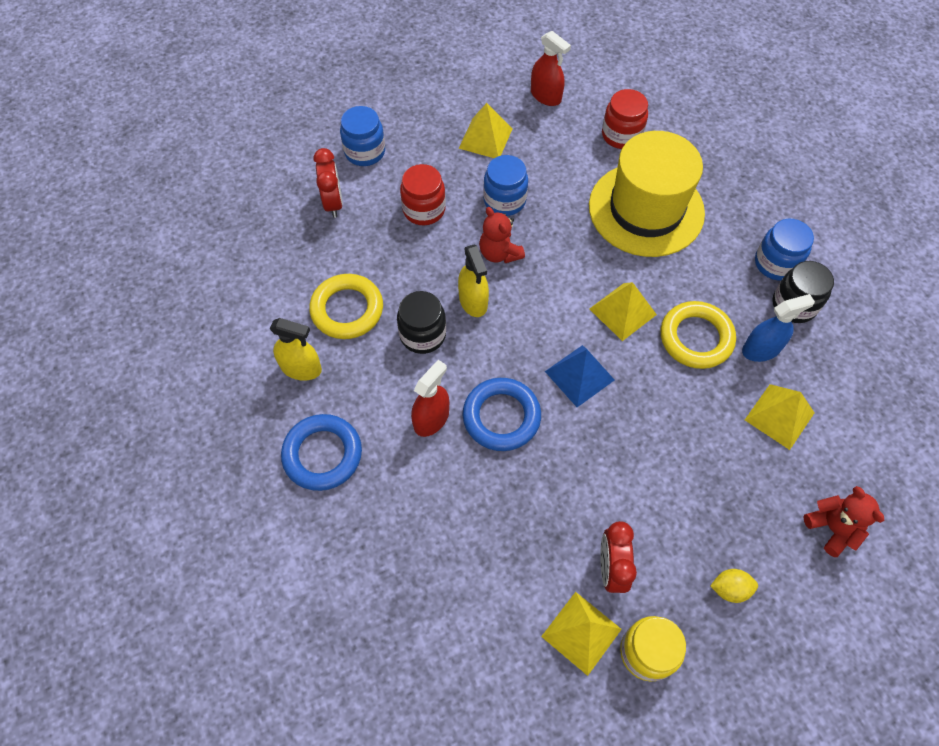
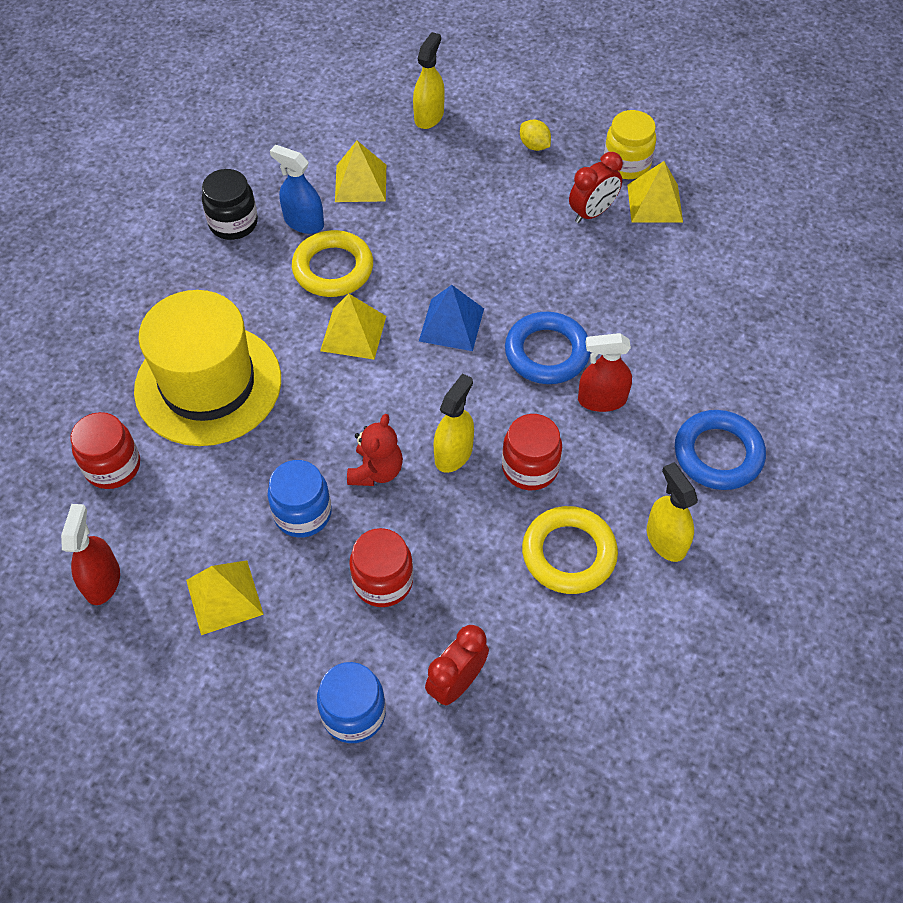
camera: 130 degrees left, 5 degrees down
(423, 335) = (530, 467): black jar -> red jar
(775, 263) = (194, 256): blue jar -> none
(832, 528) = (429, 116): red teddy bear -> yellow spray bottle

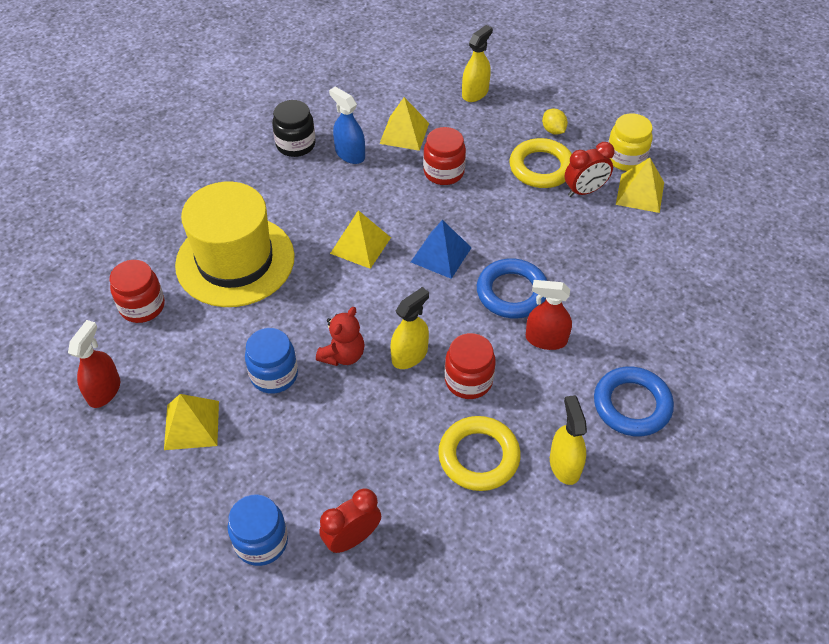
camera: 15 degrees right, 5 degrees down
(333, 268) = (361, 193): yellow ring -> yellow ring (541, 167)
(383, 581) = (319, 442): red jar -> red jar (444, 172)

